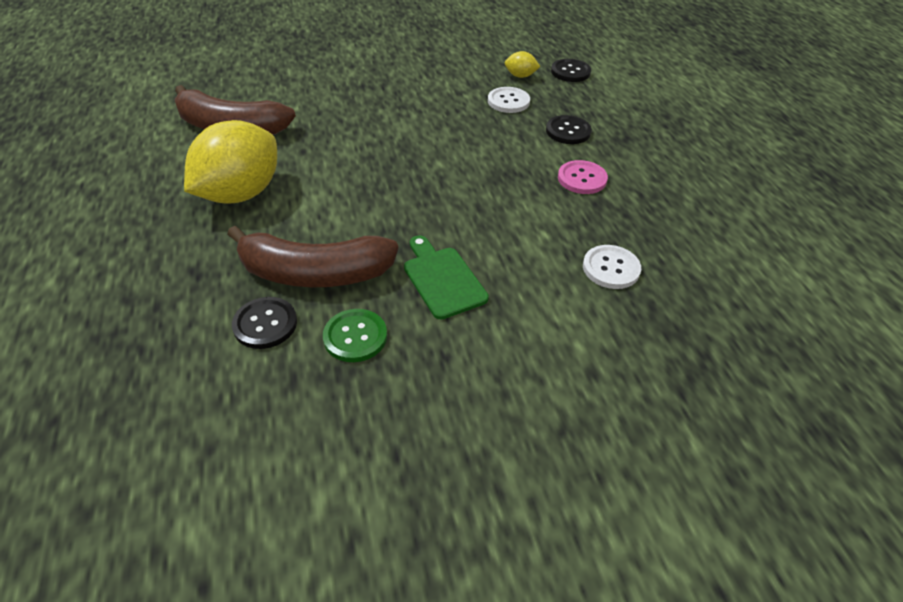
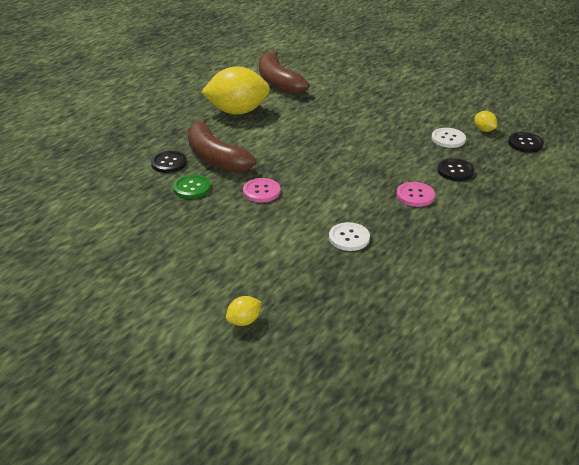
camera: 50 degrees right, 10 degrees down
(442, 279) = (261, 191): green cutting board -> pink button
(700, 460) = (244, 321): none -> yellow lemon

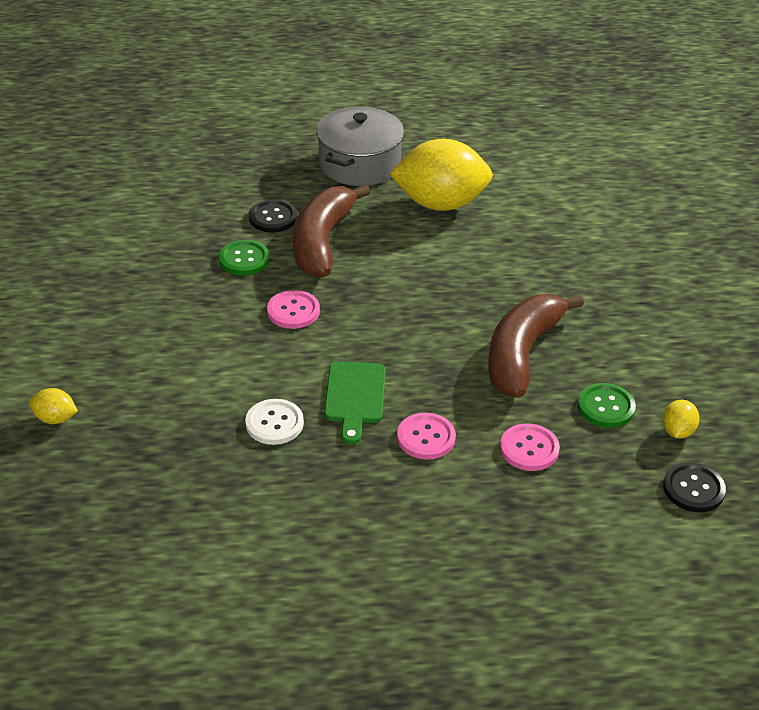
camera: 50 degrees right, 5 degrees up
(166, 118) = (359, 164): none -> grey pot
(237, 111) = (440, 204): yellow lemon -> yellow lemon turned 45 degrees counterclockwise
(278, 82) = (554, 196): brown banana -> brown banana (522, 354)
(358, 203) = (355, 397): none -> green cutting board
(448, 139) = (606, 407): white button -> green button
(455, 171) = (529, 449): black button -> pink button

